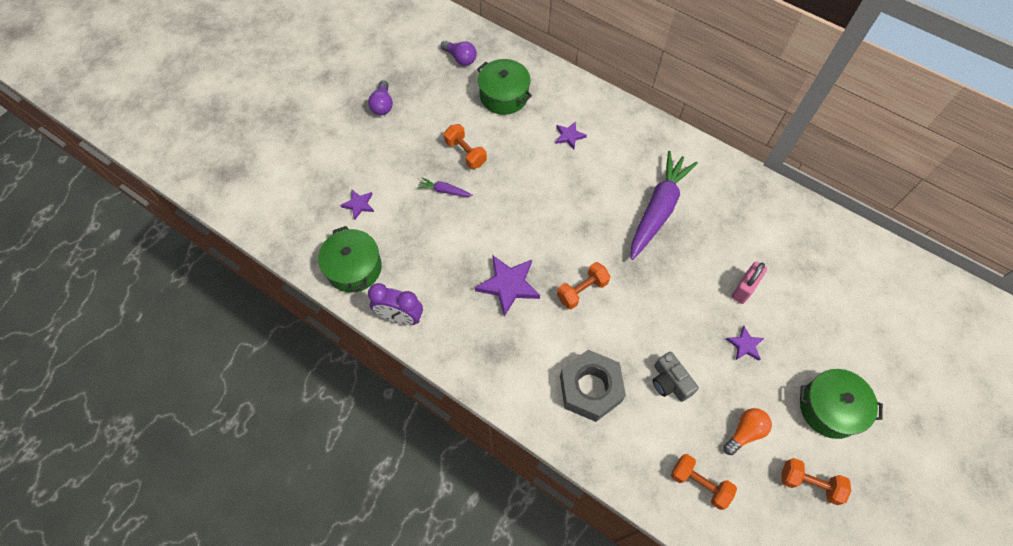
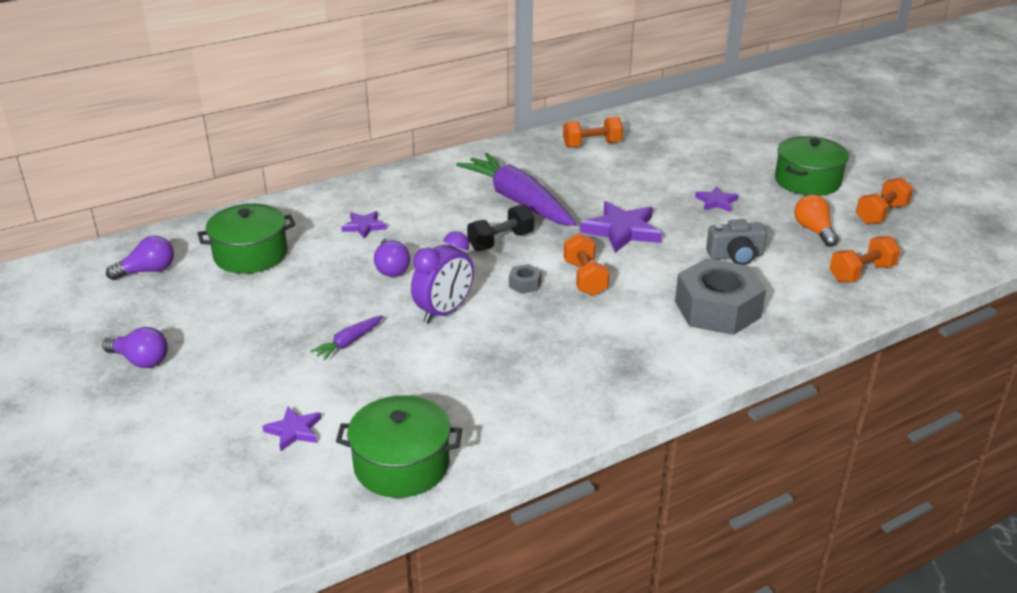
camera: 65 degrees left, 30 degrees down
(400, 317) = (520, 438): purple clock -> purple clock (444, 312)
(465, 153) = (306, 308): orange dumbbell -> orange dumbbell (592, 144)
(508, 285) = (538, 329): purple star -> purple star (622, 231)
(531, 175) = (392, 268): none -> purple light bulb
(555, 257) = (525, 284): none -> grey nut
(598, 221) = (501, 241): none -> black dumbbell
(744, 288) = (652, 183): pink padlock -> none

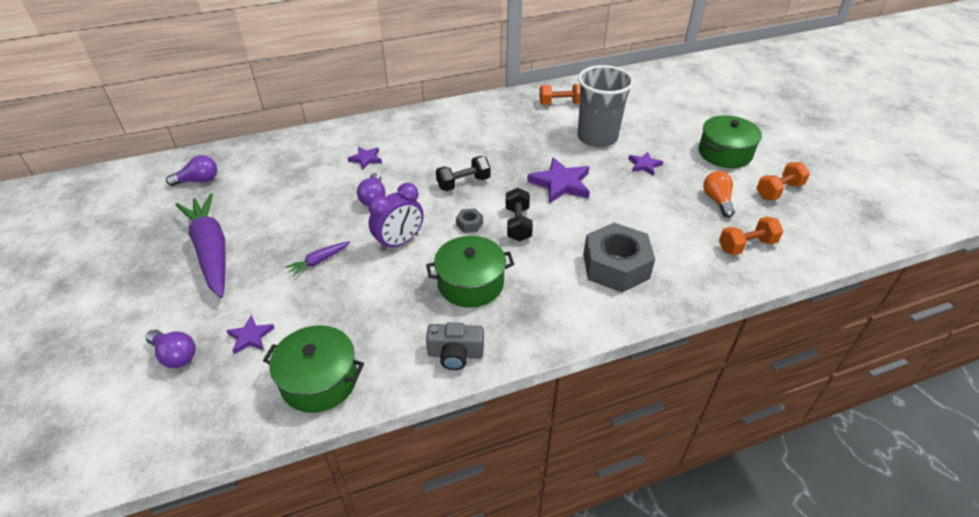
camera: 10 degrees right, 10 degrees up
(140, 360) = (165, 258): purple light bulb -> purple light bulb (175, 355)
(251, 254) = (275, 174): green pot -> green pot (470, 283)
(518, 201) = (488, 148): purple carrot -> purple carrot (211, 251)
(585, 278) = (518, 224): orange dumbbell -> black dumbbell
(649, 177) = (597, 137): none -> grey cup
(735, 256) = (645, 217): grey camera -> grey camera (455, 354)

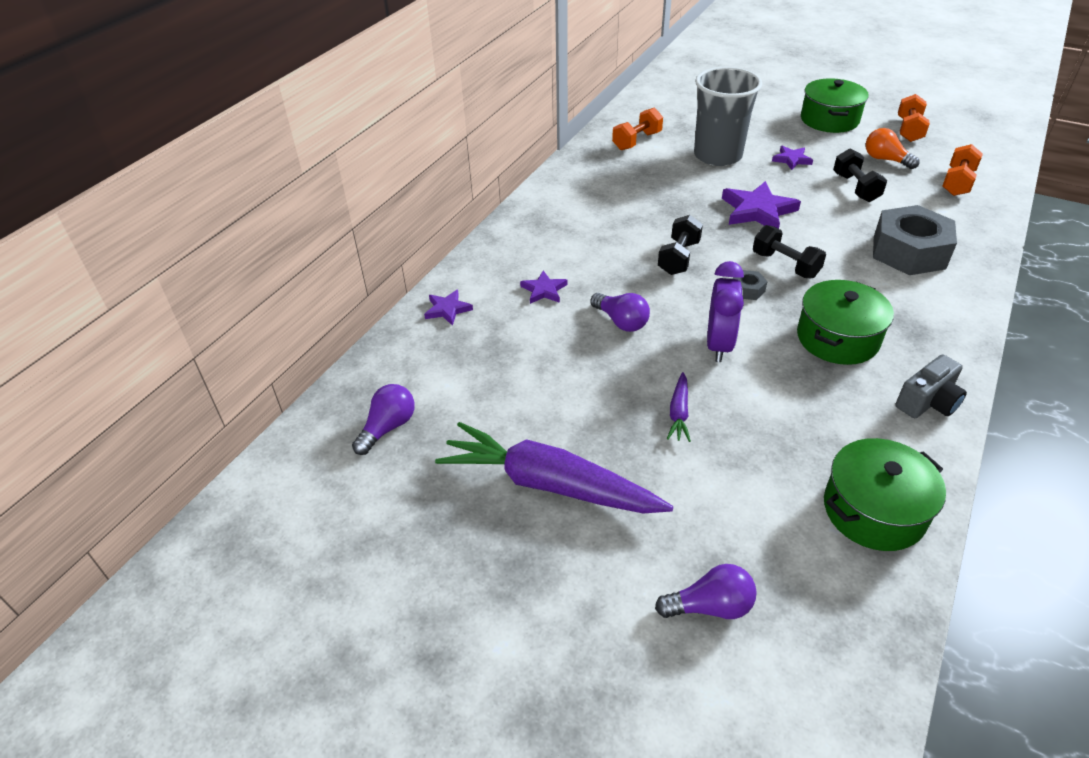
camera: 40 degrees left, 0 degrees up
(250, 337) = (746, 527): purple star -> purple star (447, 309)
(657, 206) = (855, 188): none -> black dumbbell

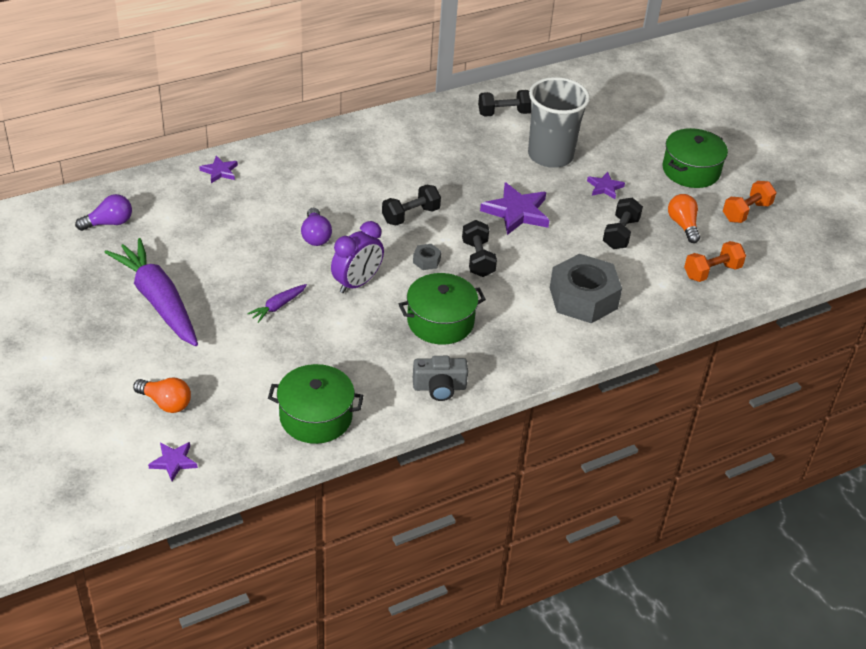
camera: 30 degrees right, 0 degrees up
(544, 290) = (293, 190): purple star -> purple star (173, 462)
(637, 141) = (504, 113): orange dumbbell -> black dumbbell
(710, 606) = (166, 403): purple light bulb -> orange light bulb

